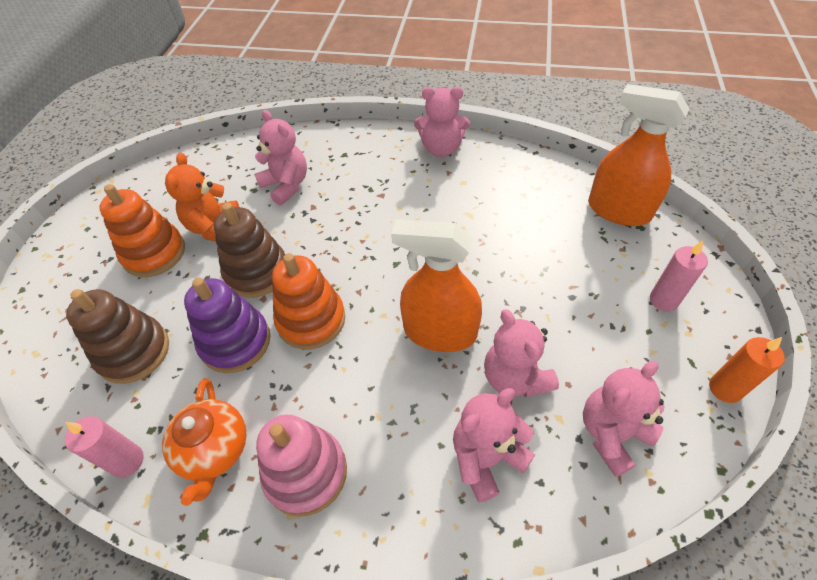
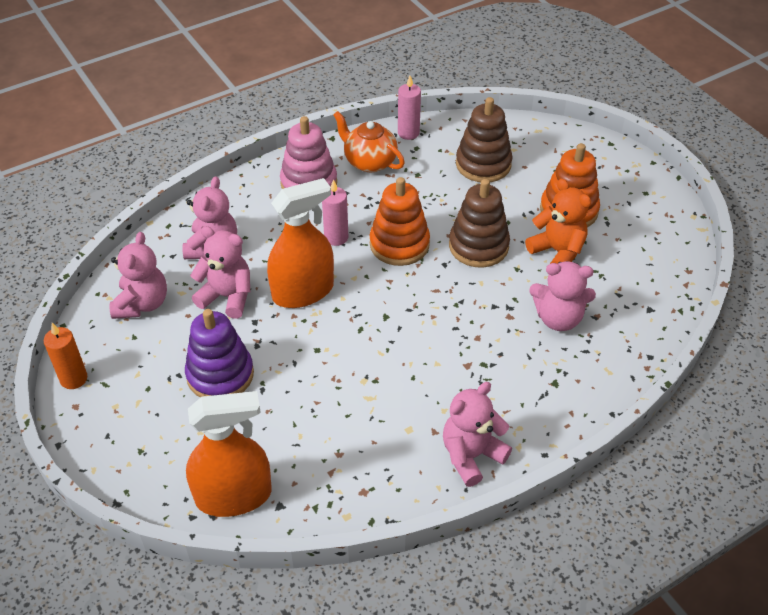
camera: 135 degrees right, 5 degrees down
(235, 342) = (430, 205): purple stacking toy -> purple stacking toy (220, 375)
(663, 300) = (147, 422): pink candle -> pink candle (336, 237)

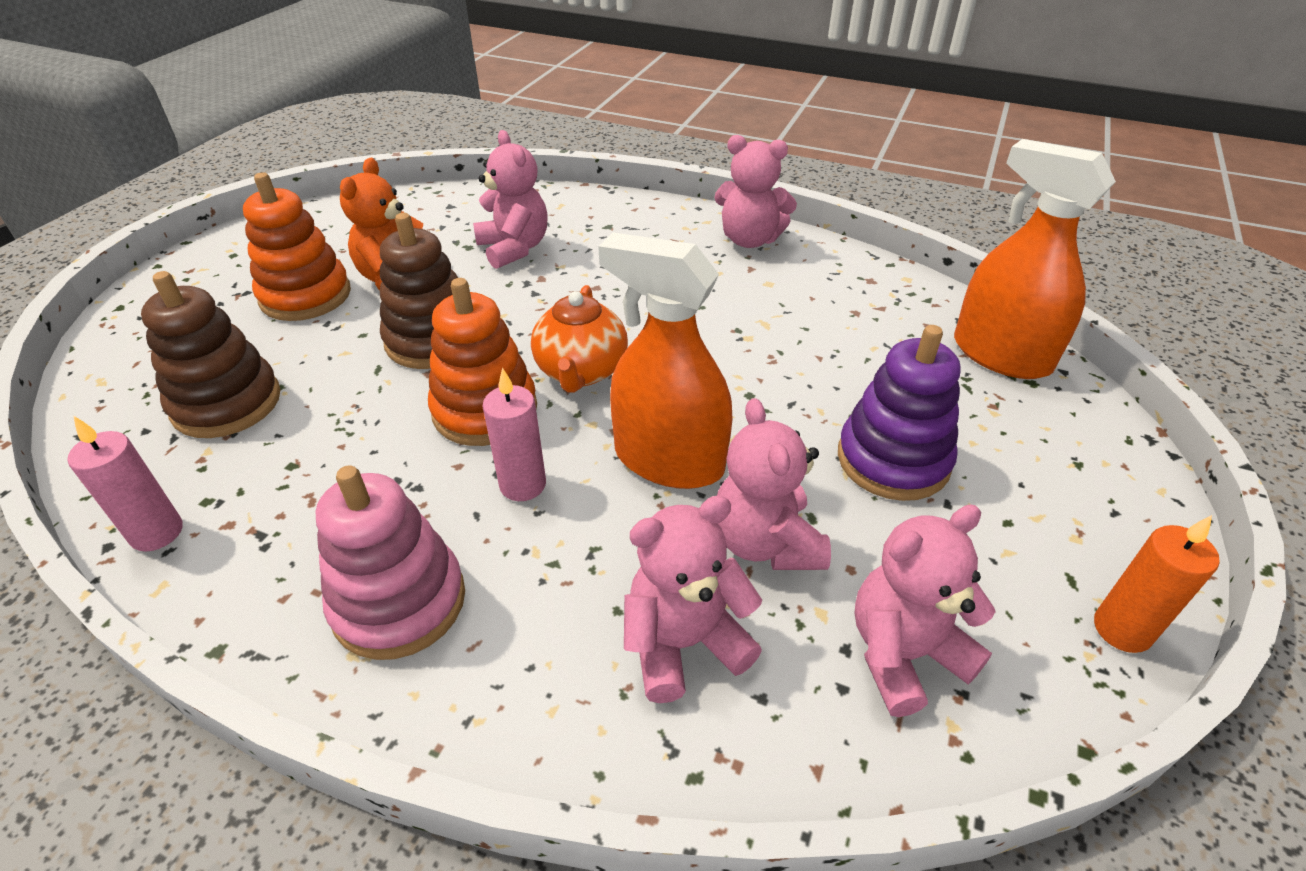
camera: 125 degrees left, 5 degrees down
(369, 162) = (281, 545): orange teapot -> orange teapot (581, 371)

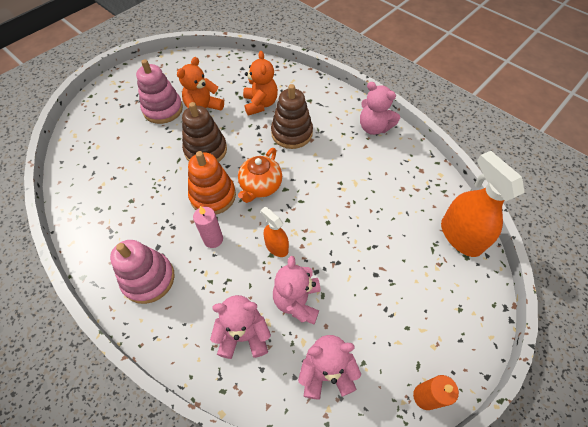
camera: 20 degrees right, 15 degrees up
(157, 532) = (76, 218): pink candle -> none
(226, 403) = (116, 161): brown stacking toy -> brown stacking toy (292, 133)
(305, 296) = (163, 109): orange stacking toy -> pink stacking toy
(514, 248) = (260, 104): pink teddy bear -> orange teddy bear
(668, 460) = (276, 246): orange spray bottle -> orange spray bottle, size x0.55
(893, 460) = (374, 278): purple stacking toy -> none

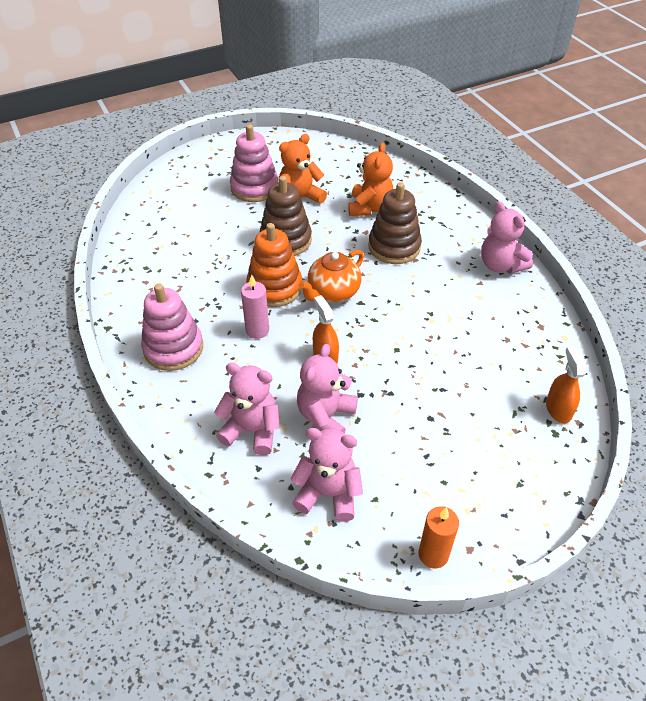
camera: 20 degrees right, 10 degrees down
(460, 236) = (558, 409): orange spray bottle -> orange spray bottle, size x0.55

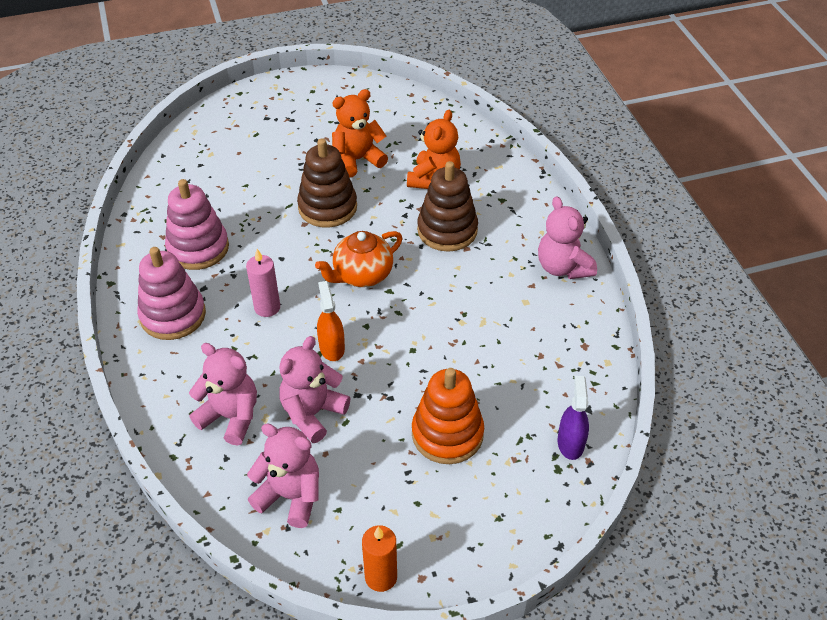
camera: 10 degrees right, 0 degrees up
(254, 188) = (311, 140): pink stacking toy -> pink stacking toy (198, 248)
(274, 288) = (299, 261): orange stacking toy -> orange stacking toy (447, 434)
(558, 409) = (570, 443): orange spray bottle -> purple spray bottle

